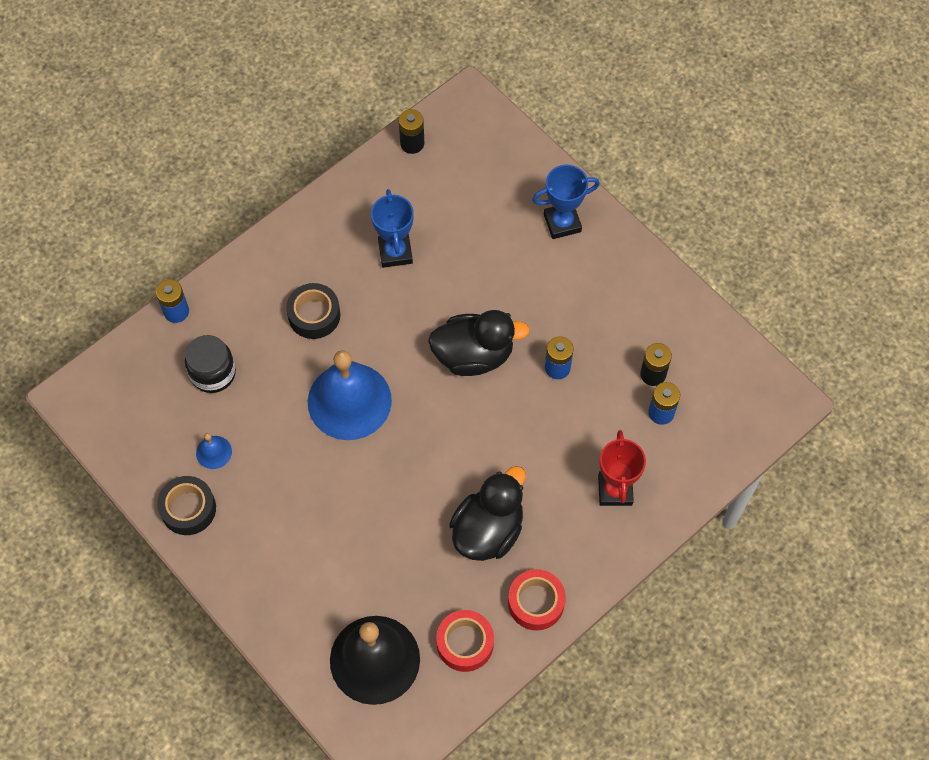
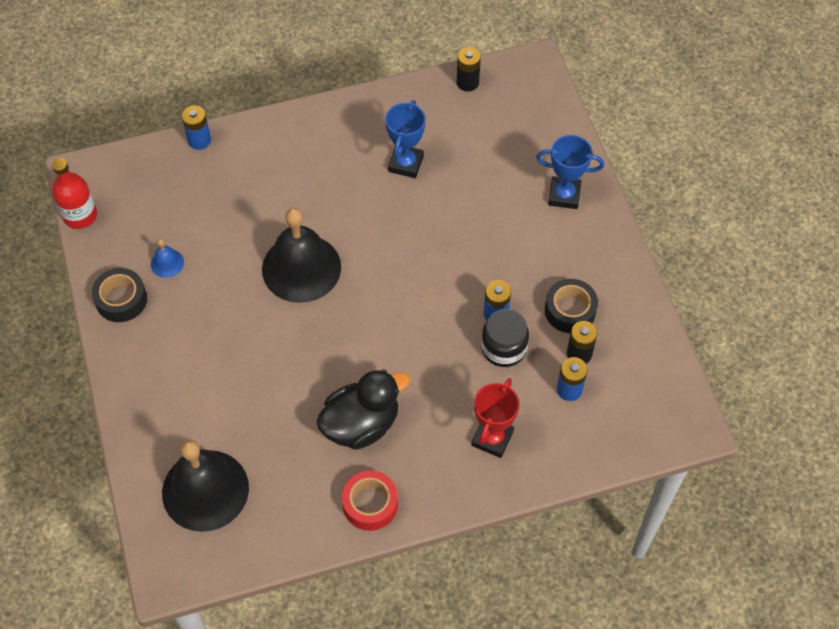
camera: 25 degrees right, 5 degrees down
(97, 440) = (80, 216): none -> red bottle
(213, 373) = (201, 200): black jar -> black jar (503, 348)
(314, 315) = (310, 187): black tape -> black tape (570, 310)
(349, 401) = (301, 268): blue bell -> black bell
(465, 643) = (289, 511): red tape -> none
(474, 355) = (427, 273): black duck -> none

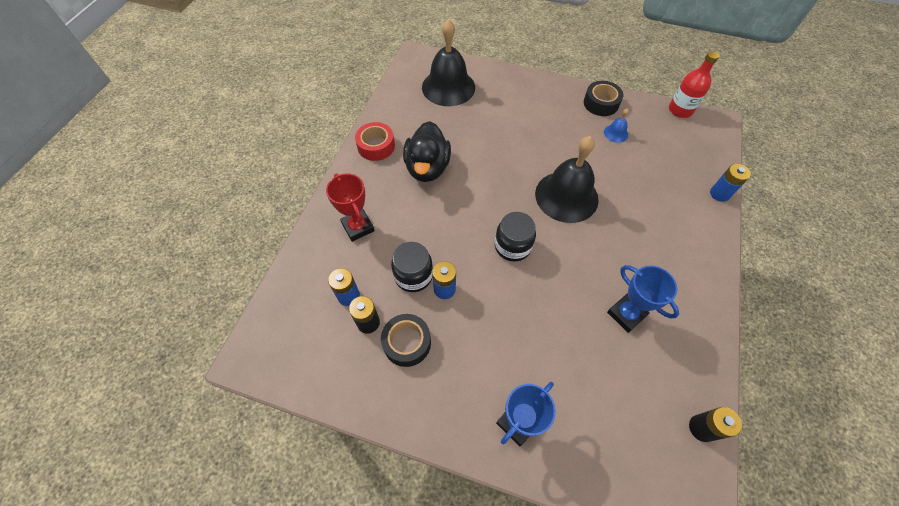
camera: 125 degrees right, 0 degrees up
(402, 283) = (512, 246): none -> black jar

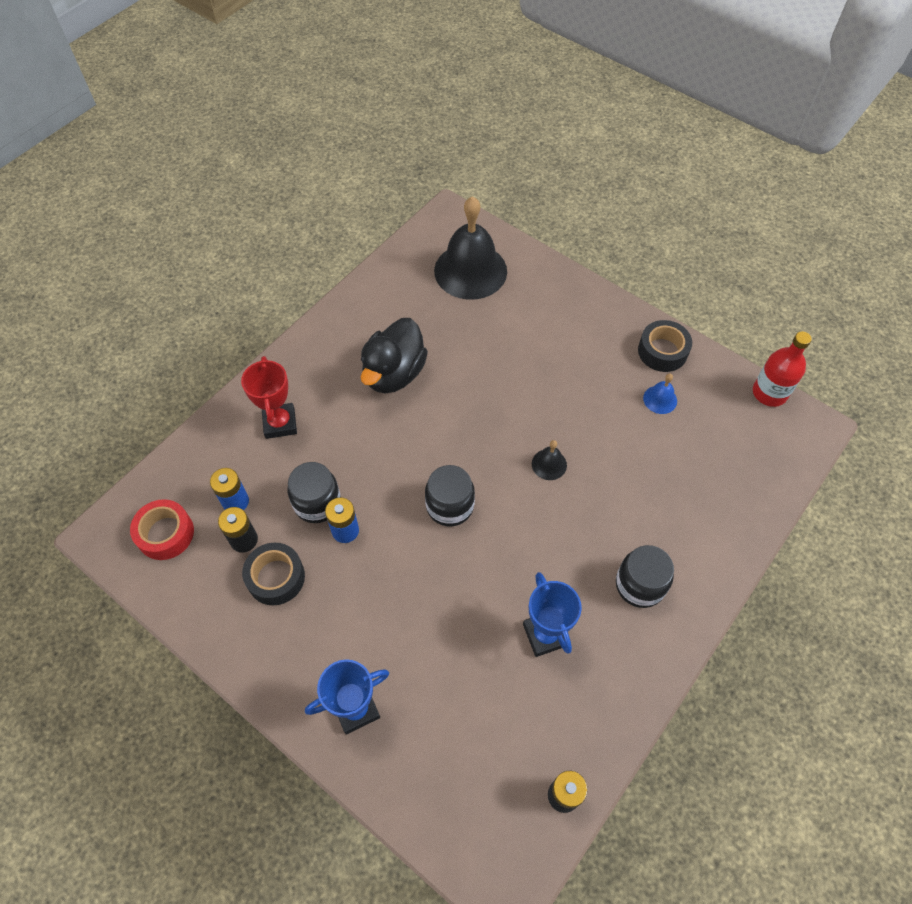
camera: 20 degrees right, 0 degrees up
(376, 146) = (345, 326): red tape -> red tape (165, 534)
(566, 196) = (549, 464): black bell -> black bell, size x0.42
(669, 257) = (640, 585): none -> black jar
(719, 194) = (755, 525): blue battery -> none

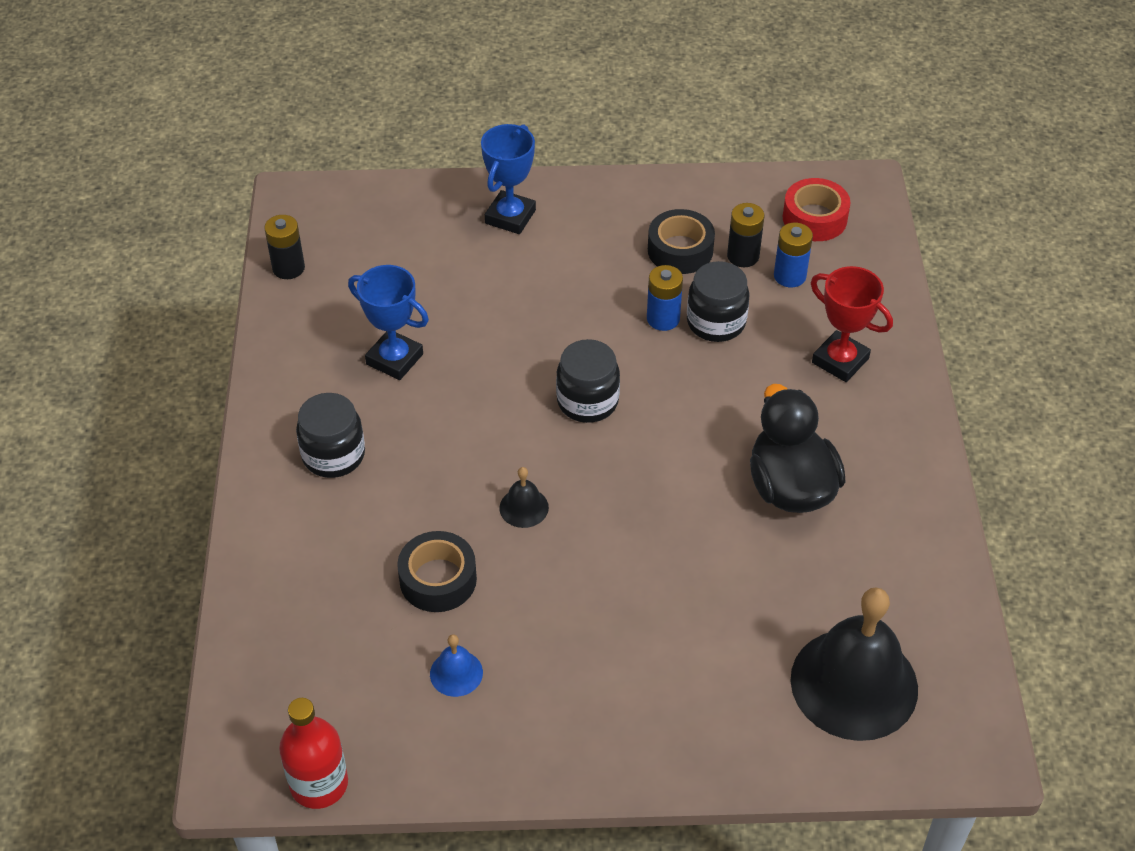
camera: 140 degrees right, 10 degrees down
(662, 351) = (502, 746): black tape -> black tape (438, 579)

